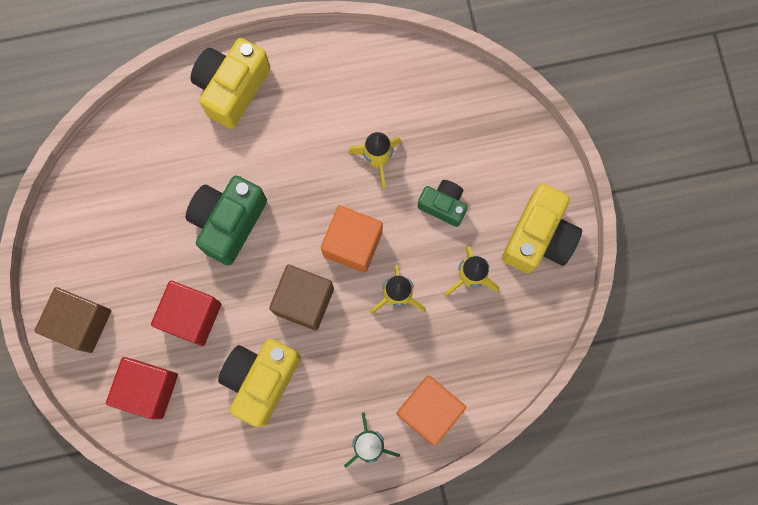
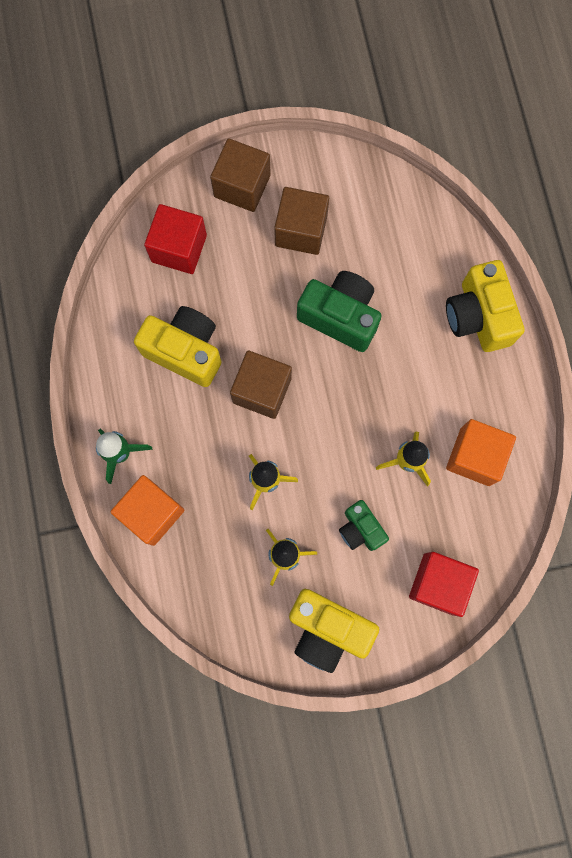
camera: 90 degrees right, 0 degrees up
(134, 261) = (301, 230): none -> brown cube
(191, 316) = (247, 285): red cube -> red cube (438, 584)
(232, 88) = (478, 316): yellow camera -> yellow camera turned 135 degrees counterclockwise
(352, 244) = (319, 437): orange cube -> orange cube (475, 456)
(443, 205) = (360, 529): green camera -> green camera turned 120 degrees clockwise

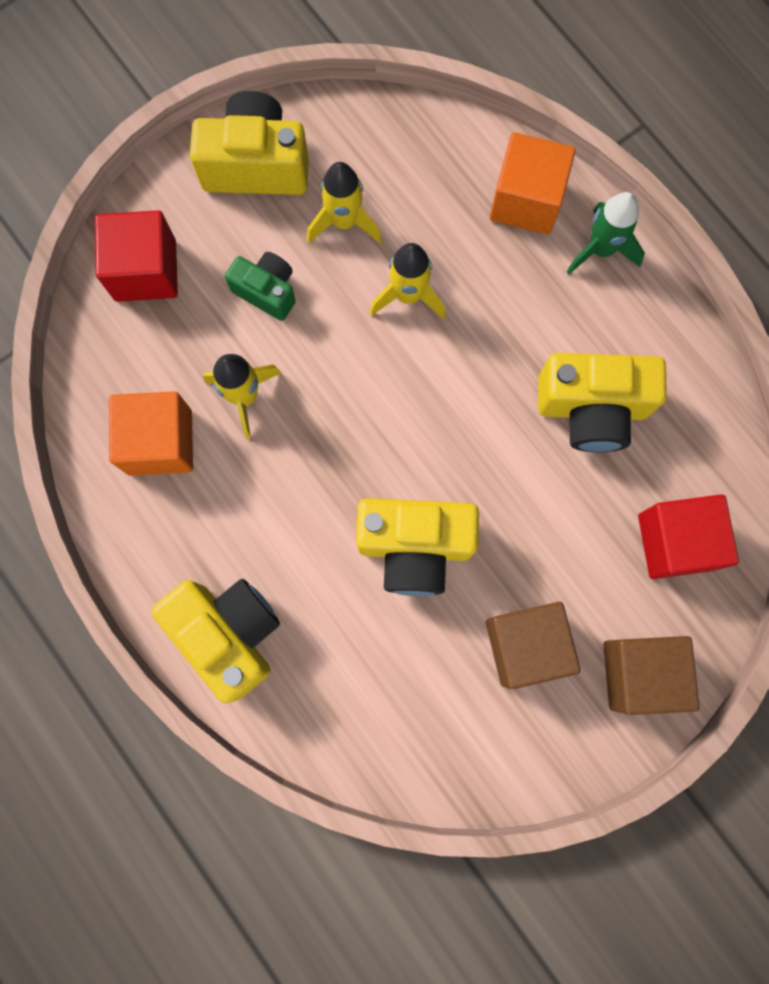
camera: 155 degrees right, 0 degrees up
(262, 390) = (469, 403): brown cube -> none
(340, 316) = (414, 547): green camera -> yellow camera

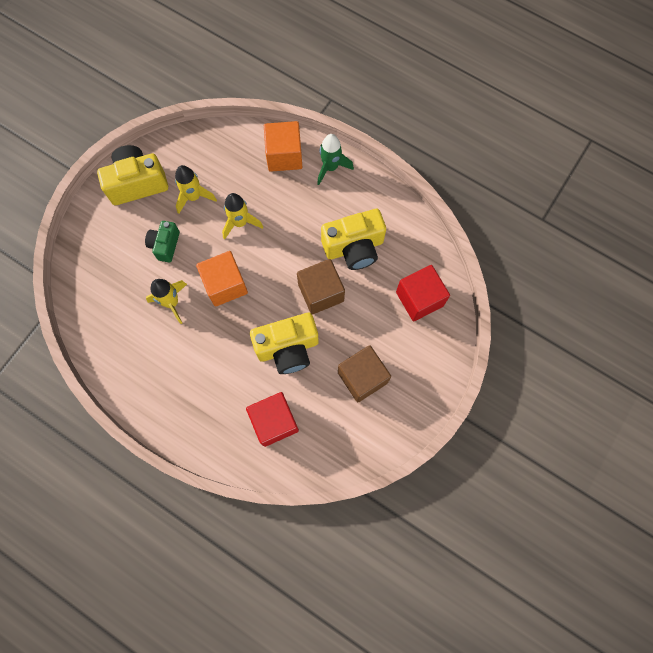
camera: 20 degrees left, 5 degrees down
(145, 270) = (96, 256): red cube -> red cube (274, 422)
(160, 442) = (134, 341): orange cube -> orange cube (225, 285)
(229, 634) = (205, 427): yellow camera -> none
(267, 291) = (165, 245): green camera -> green camera turned 90 degrees counterclockwise
(639, 673) = (425, 371): brown cube -> brown cube (321, 293)

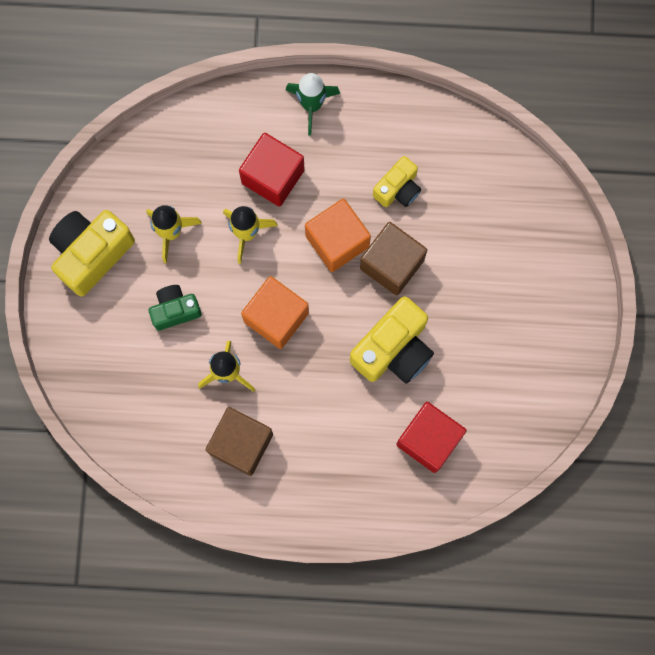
camera: 30 degrees left, 5 degrees up
(165, 245) = (175, 310): green camera -> green camera turned 90 degrees clockwise
(284, 155) = (247, 121): orange cube -> orange cube (337, 241)
(354, 247) = (398, 189): yellow camera -> yellow camera, size x0.59
(362, 377) = (496, 335): brown cube -> brown cube (241, 444)
(419, 299) = (507, 208): red cube -> red cube (273, 176)

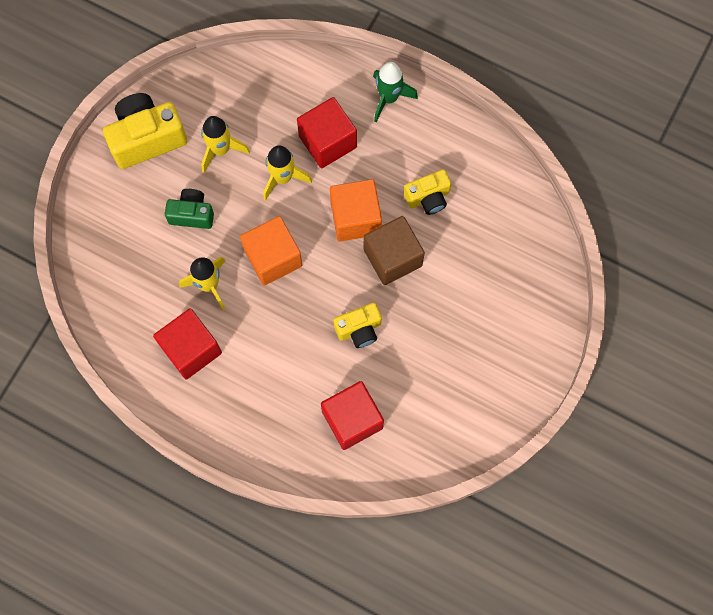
camera: 25 degrees right, 5 degrees down
(241, 444) = (191, 349): brown cube -> red cube
(393, 349) = (359, 329): yellow camera -> yellow camera, size x0.59

